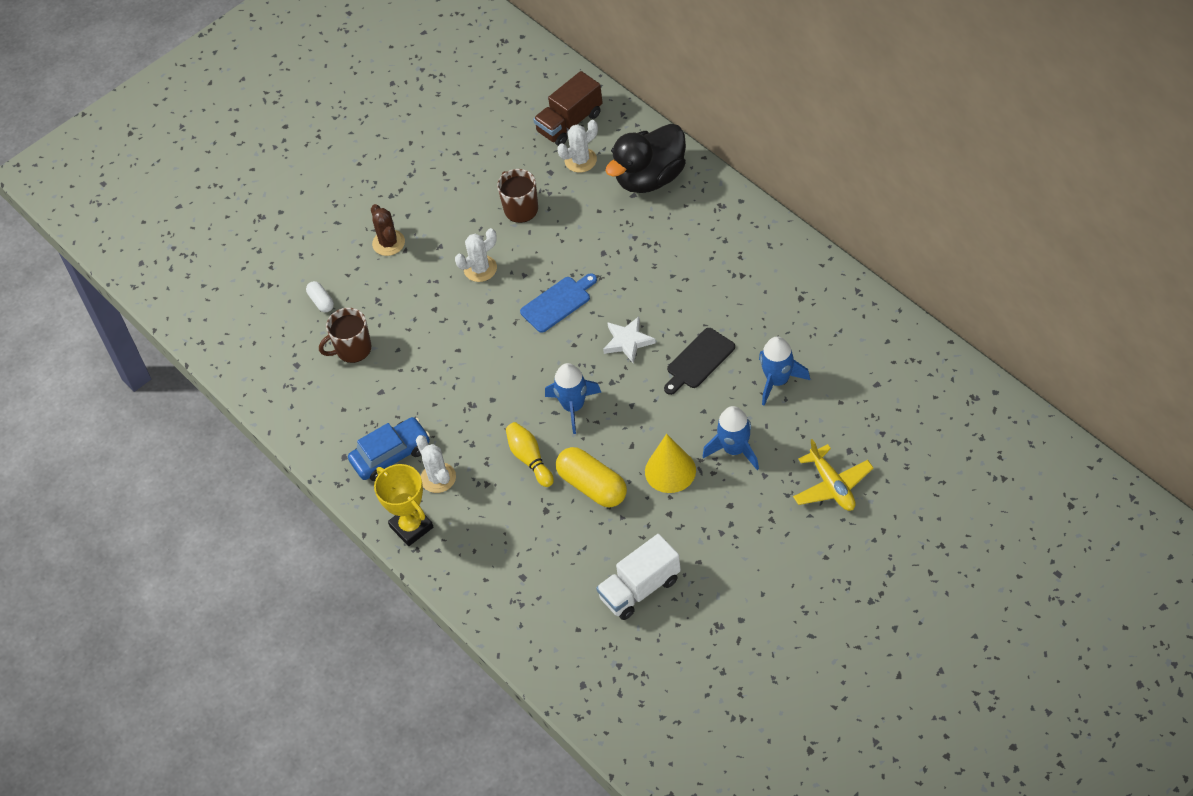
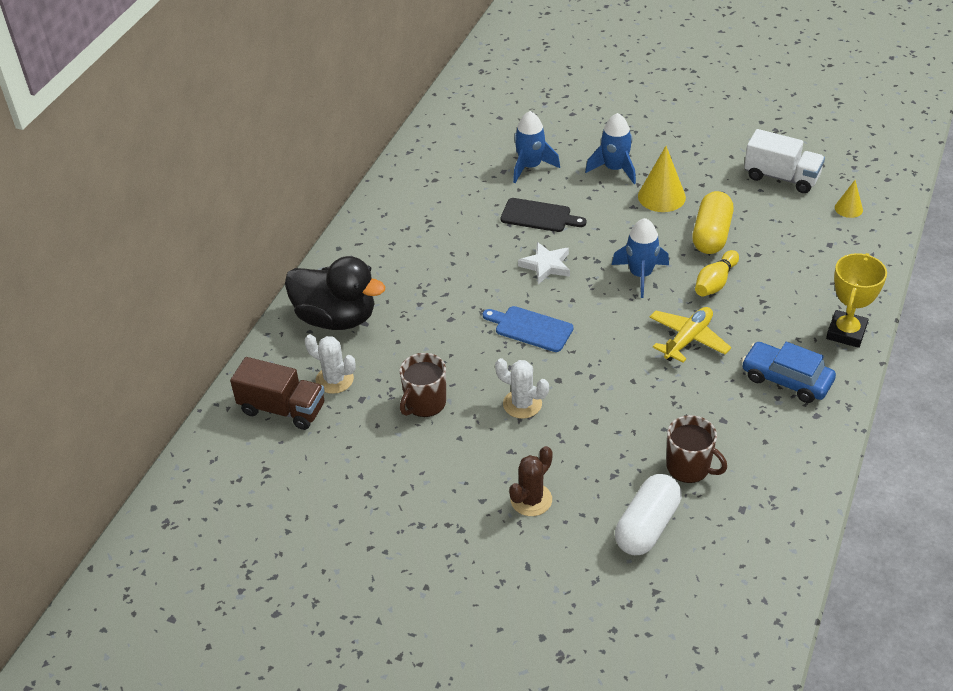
camera: 120 degrees left, 10 degrees down
(321, 301) = (647, 526): white capsule -> white capsule, size x1.95
(438, 478) = (783, 335): white cactus -> none
(560, 622) = (848, 208): none -> yellow cone
(832, 485) = (610, 112): yellow plane -> yellow plane (688, 339)

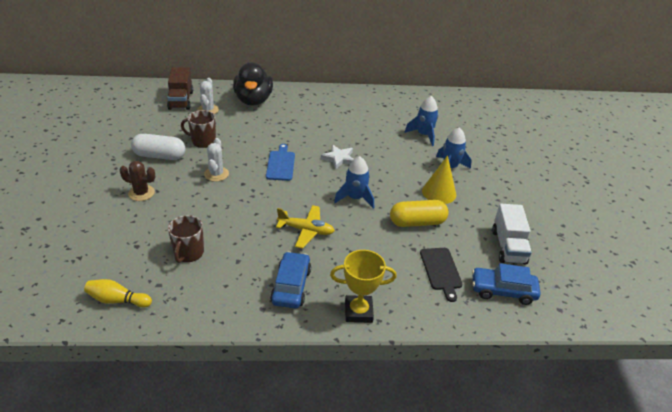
camera: 60 degrees right, 5 degrees down
(539, 216) = (381, 147): black cutting board -> black cutting board (441, 271)
(647, 526) = (132, 243): white capsule -> white capsule (160, 156)
(715, 282) = (369, 233): yellow bowling pin -> yellow bowling pin (117, 300)
(848, 208) = (503, 290): yellow cone -> blue car

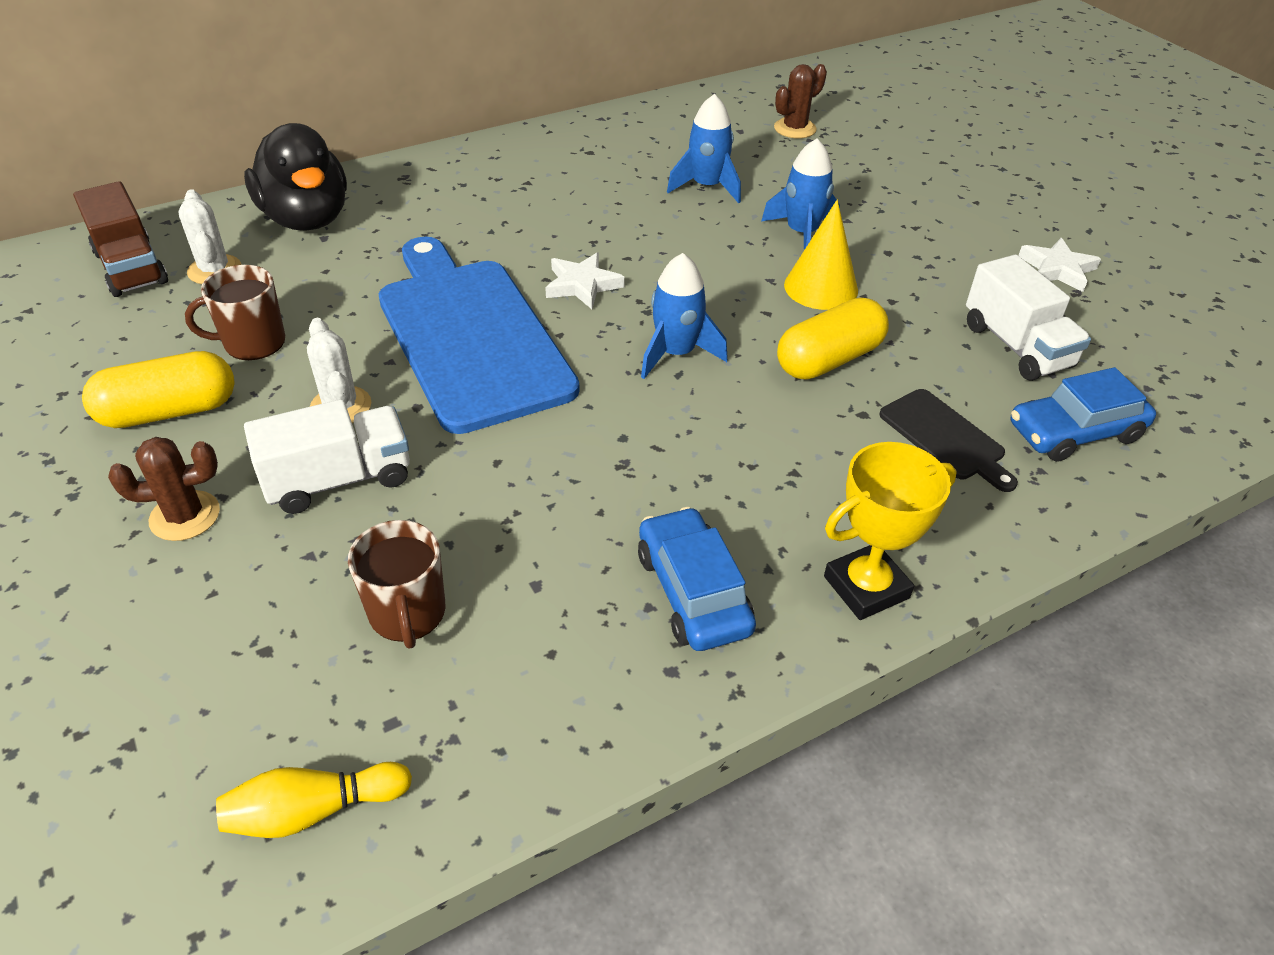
camera: 25 degrees left, 5 degrees up
(160, 156) = (169, 411): white capsule -> yellow capsule
(198, 199) = (339, 479): none -> white truck
(280, 164) = (470, 336): blue cutting board -> blue cutting board, size x2.23
(306, 230) = (631, 458): yellow plane -> none
(486, 121) = (795, 128): none -> brown cactus
(560, 221) = (1057, 269): none -> white star

